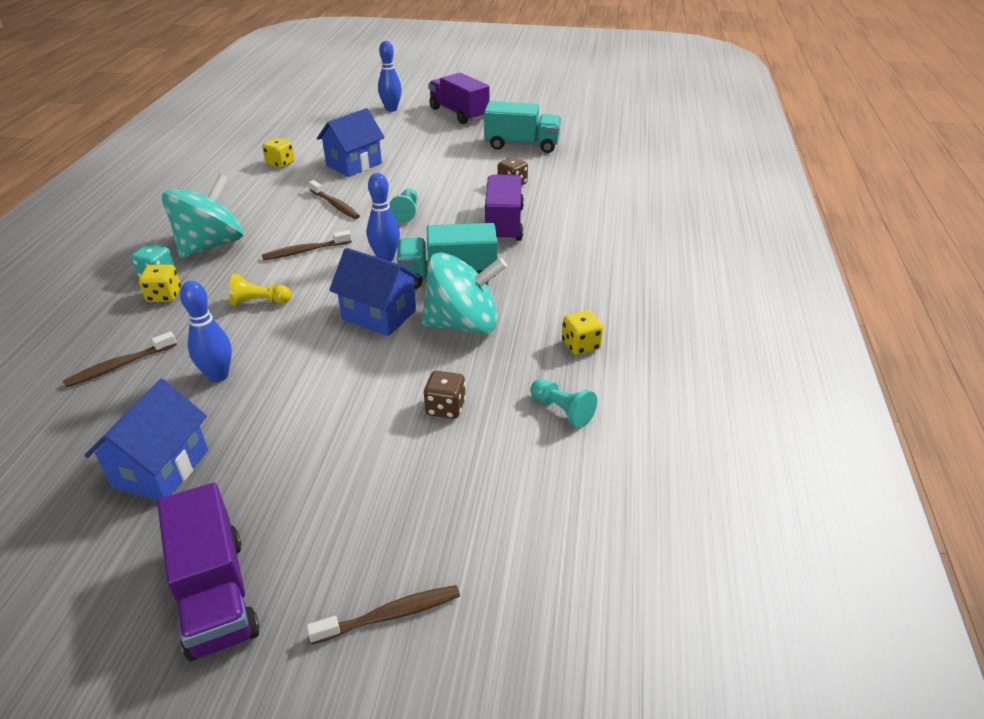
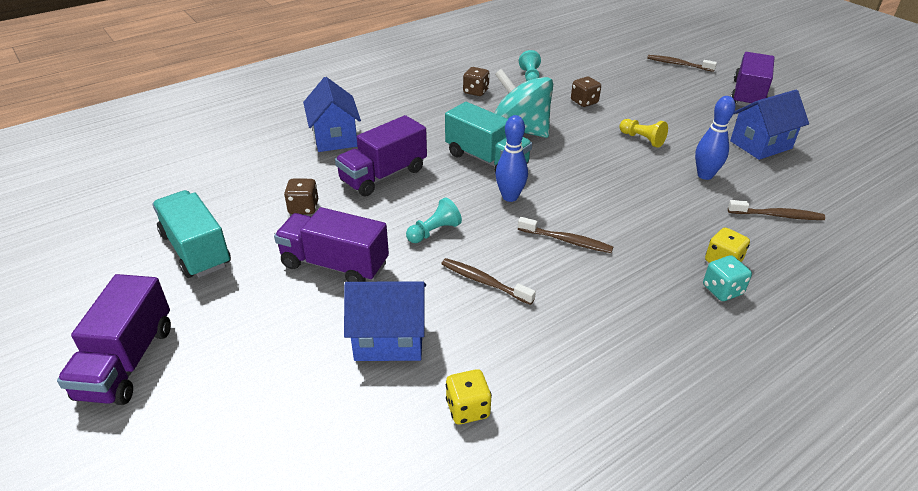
camera: 135 degrees left, 0 degrees up
(211, 245) = (650, 300): turquoise spinning top -> none
(259, 302) = (643, 212): yellow pawn -> yellow pawn (642, 139)
(335, 205) = (484, 282): brown toothbrush -> brown toothbrush turned 60 degrees counterclockwise
(379, 315) = (565, 160): blue house -> blue house (335, 138)
(391, 109) = (166, 452): blue bowling pin -> none
(436, 173) = (335, 265): none -> purple truck
(580, 345) = (476, 91): yellow dice -> brown dice

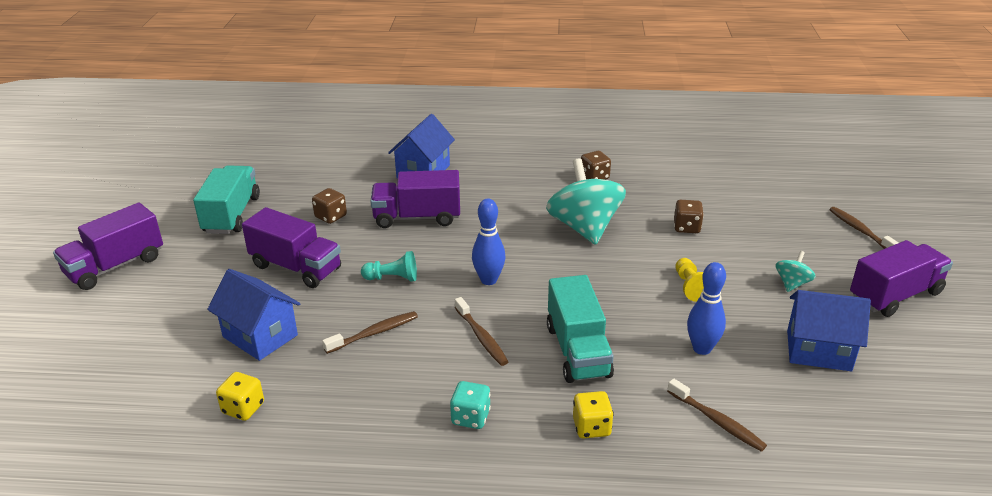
camera: 40 degrees right, 5 degrees down
(335, 265) = (296, 267): purple truck -> purple truck turned 150 degrees clockwise
(484, 282) = (374, 333): brown toothbrush -> brown toothbrush turned 75 degrees clockwise
(486, 159) = (515, 241): turquoise truck -> turquoise truck (578, 351)
(530, 77) = (668, 183): turquoise pawn -> none
(691, 111) = (792, 284): none -> turquoise spinning top
(722, 290) = (551, 448): turquoise dice -> turquoise dice (470, 417)

